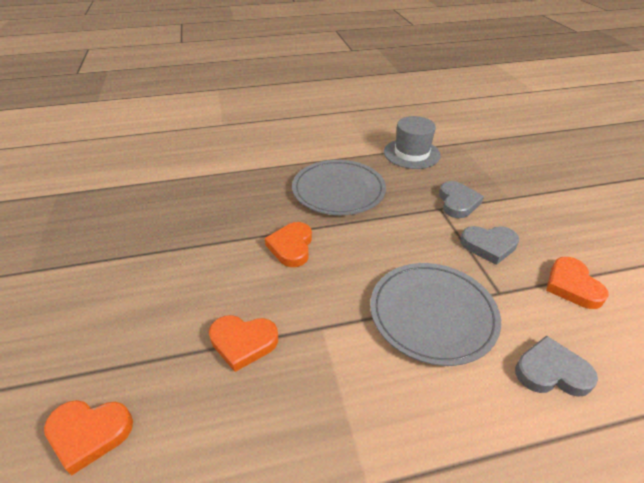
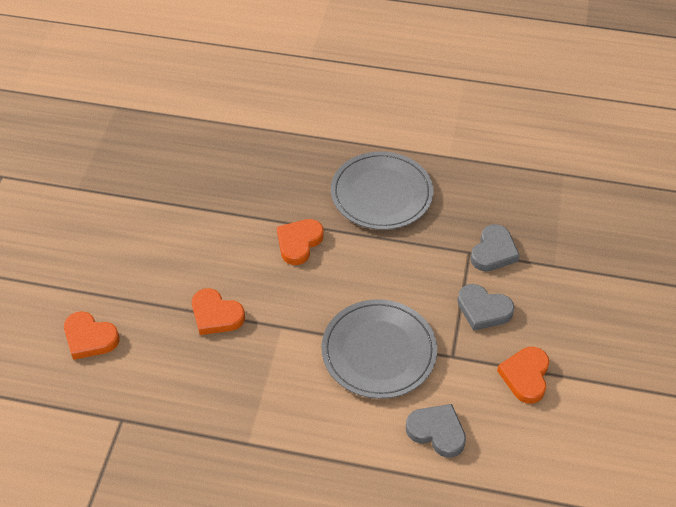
camera: 25 degrees right, 10 degrees up
(411, 153) = (495, 171): grey hat -> none

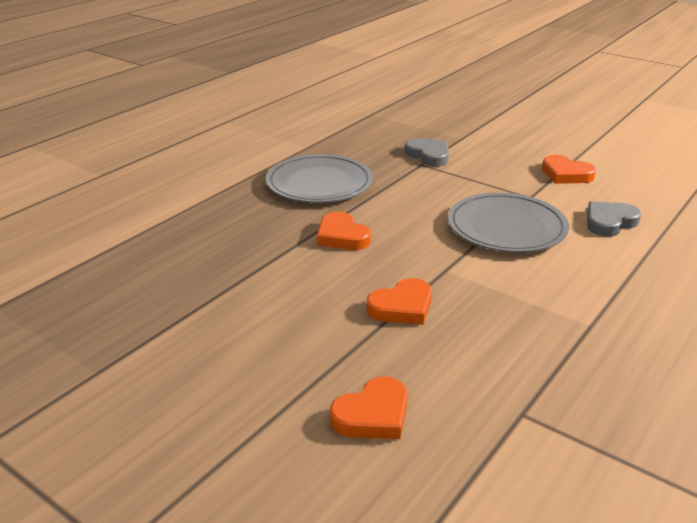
camera: 65 degrees left, 20 degrees down
(483, 310) = (487, 173): grey heart -> none

